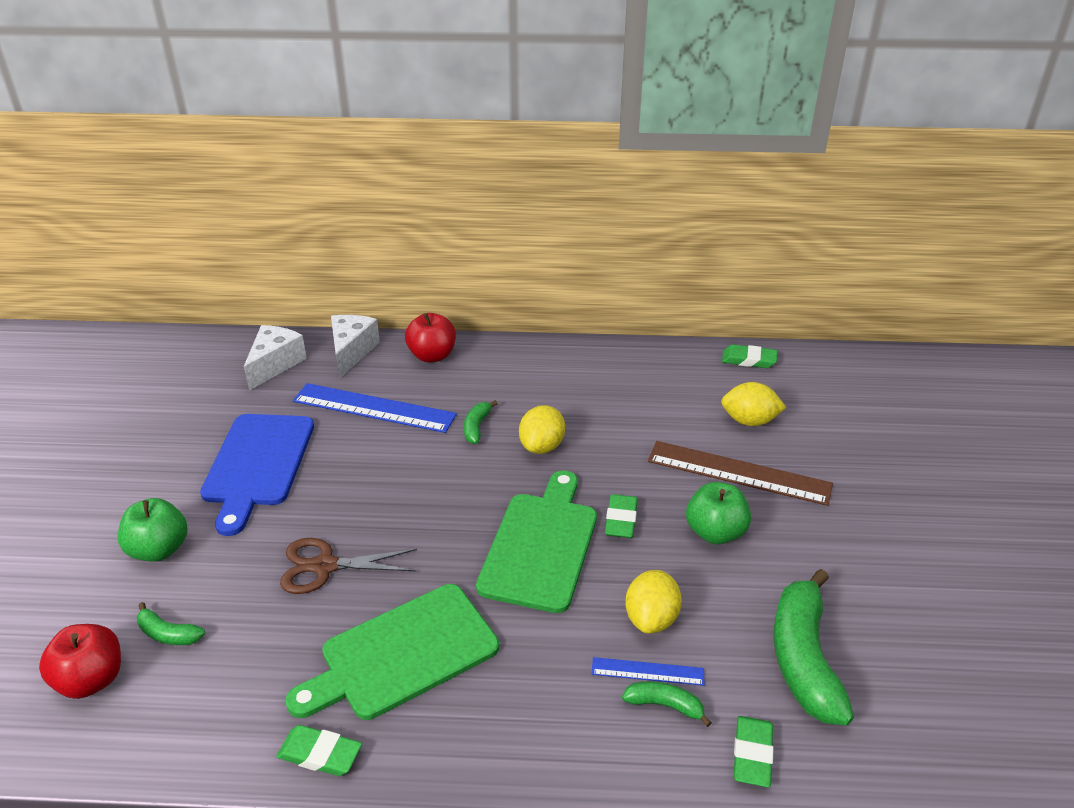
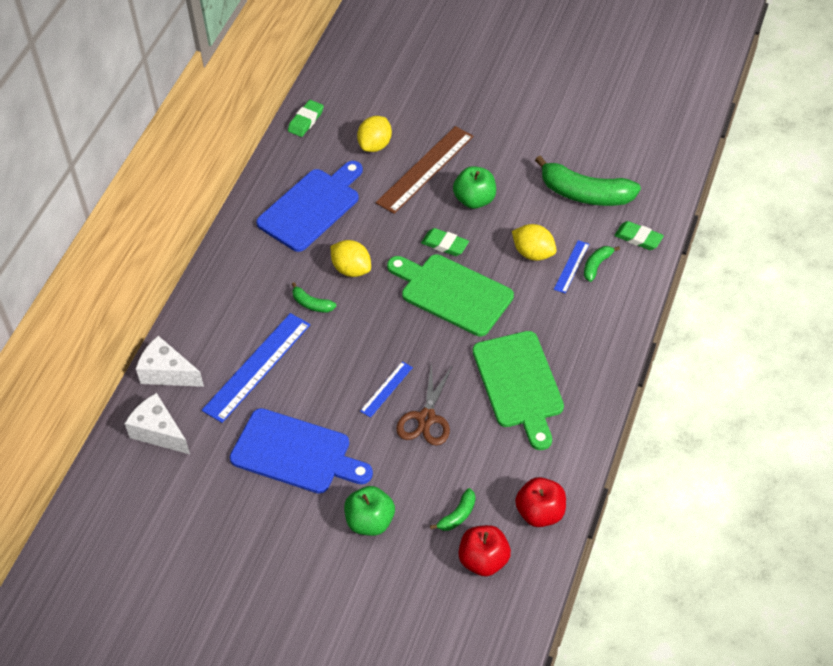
camera: 70 degrees left, 15 degrees up
(320, 754) = (580, 435): green eraser -> none
(364, 518) = (386, 389): none -> blue ruler
(432, 356) = (202, 316): red apple -> red apple (540, 513)
(621, 394) = (311, 207): none -> blue cutting board

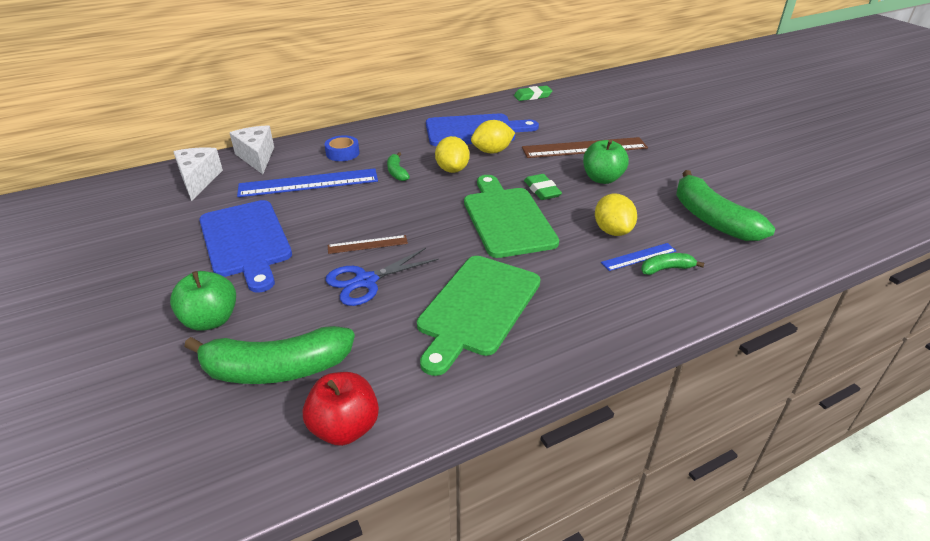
camera: 40 degrees right, 15 degrees down
(235, 315) = (342, 153): none -> blue tape
(375, 145) = (564, 123): yellow lemon -> yellow lemon (492, 151)
(386, 389) = (367, 244): blue ruler -> brown ruler
(426, 418) = (366, 281): brown scissors -> blue scissors
(457, 515) = (276, 369): green banana -> green banana, size x2.14
(484, 560) = (234, 427): red apple -> none
(638, 238) = (736, 272): green eraser -> none

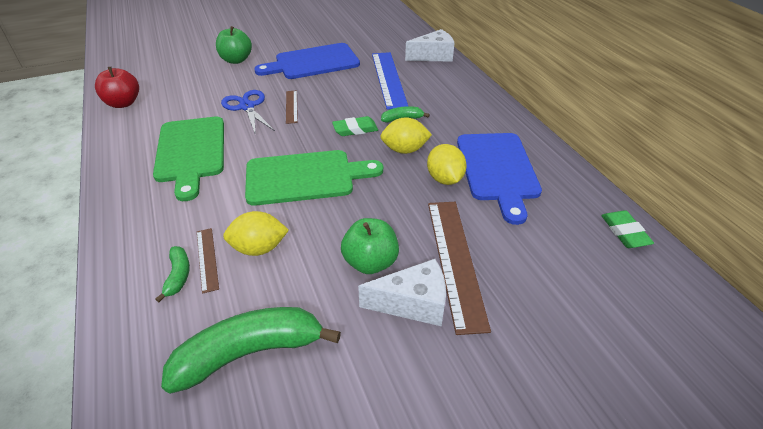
camera: 95 degrees right, 5 degrees up
(198, 180) = (398, 39): white cheese -> white cheese (413, 303)
(276, 369) = (182, 81): green banana -> none
(342, 153) = (441, 91): blue tape -> none
(477, 308) = (191, 152): green cutting board -> green cutting board turned 135 degrees counterclockwise
(542, 190) = (353, 207): green eraser -> green eraser (355, 129)
(638, 256) = (207, 259): blue ruler -> brown ruler

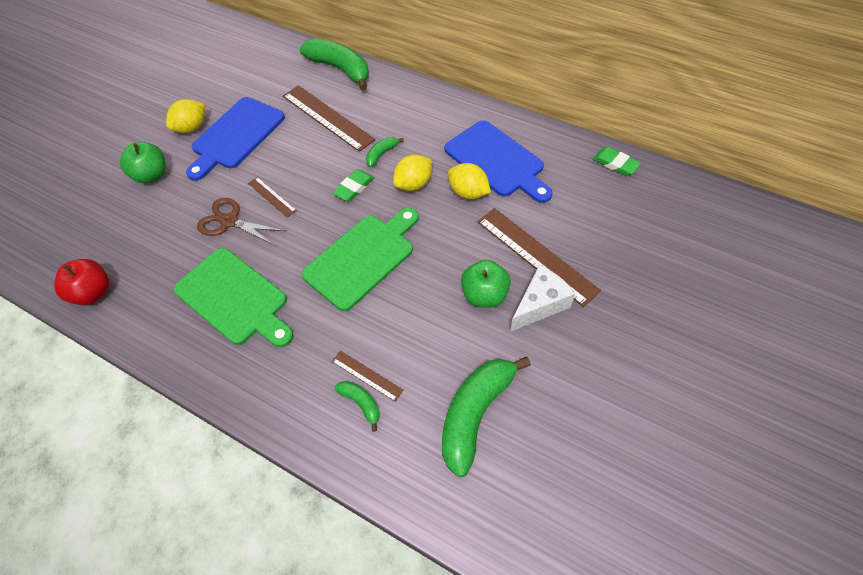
camera: 35 degrees left, 15 degrees up
(247, 107) = (229, 221): blue scissors -> brown scissors
(259, 248) = (395, 340): yellow lemon -> yellow lemon (192, 127)
(389, 79) = (327, 117): blue ruler -> brown ruler
(433, 56) = (341, 69): white cheese -> green banana

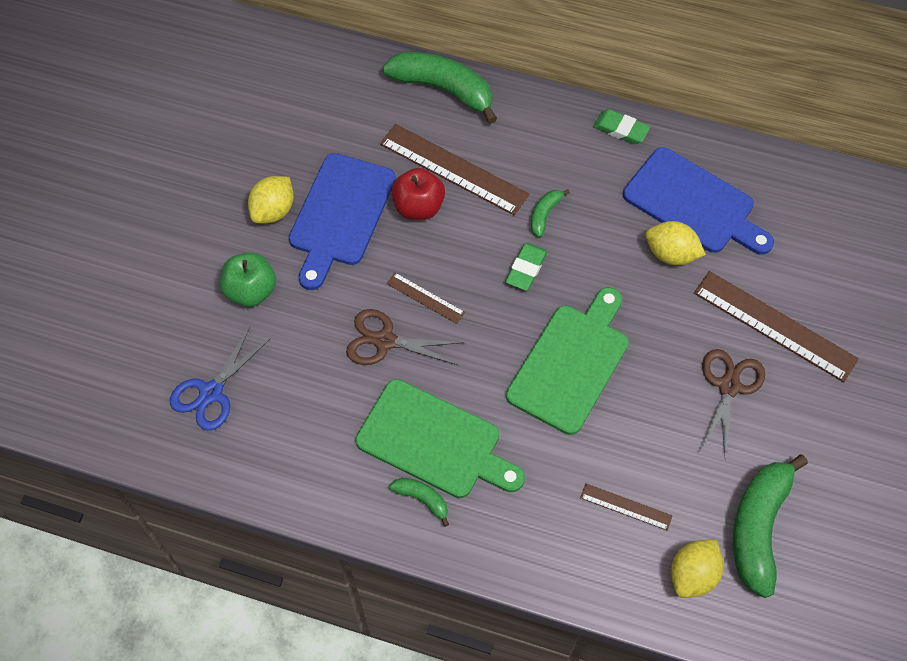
camera: 15 degrees left, 5 degrees up
(90, 237) = (211, 392): none -> blue scissors
(93, 293) = (253, 465): red apple -> red apple (418, 207)
(361, 403) = (630, 539): green banana -> green banana (422, 499)
(414, 184) = (600, 252): yellow lemon -> yellow lemon (692, 574)
(484, 295) = (729, 386): green apple -> brown scissors
(539, 305) = (794, 388): white cheese -> none
(615, 164) = (838, 186): green eraser -> green eraser (621, 129)

